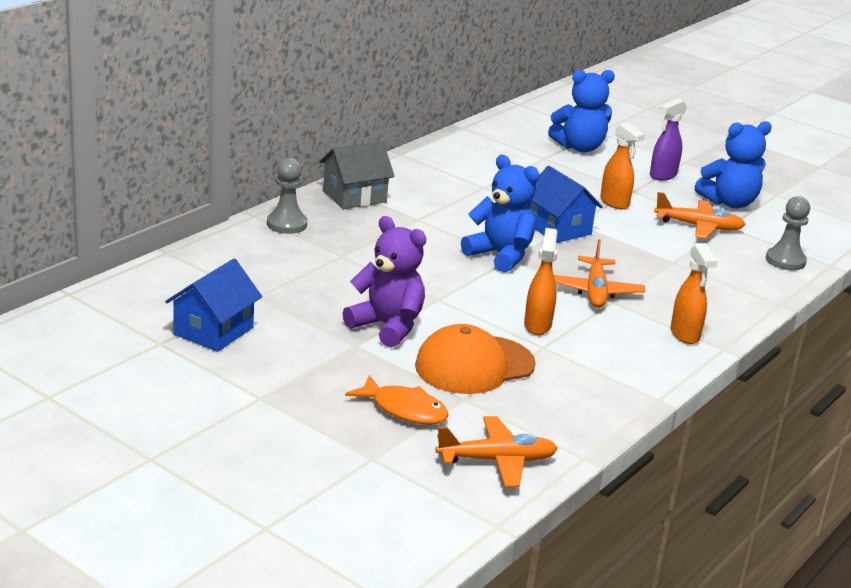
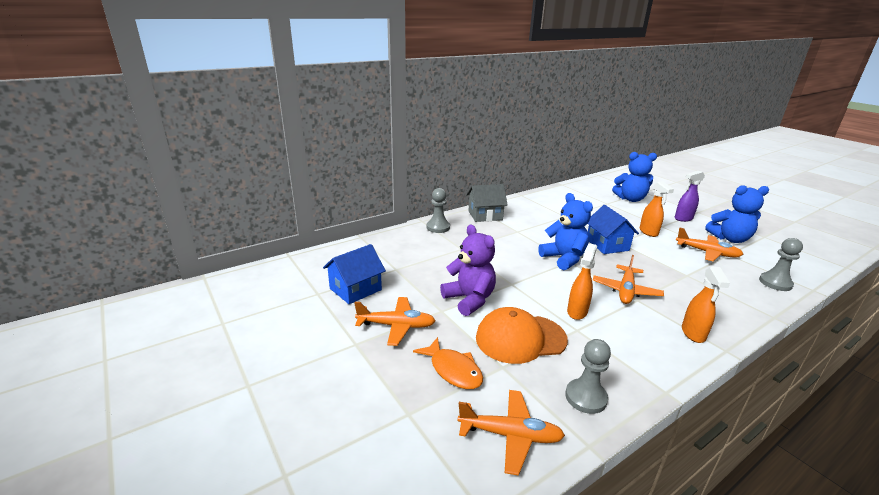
camera: 20 degrees right, 0 degrees up
(303, 370) = (396, 326): none -> orange plane
(570, 416) = (585, 397): none -> grey pawn

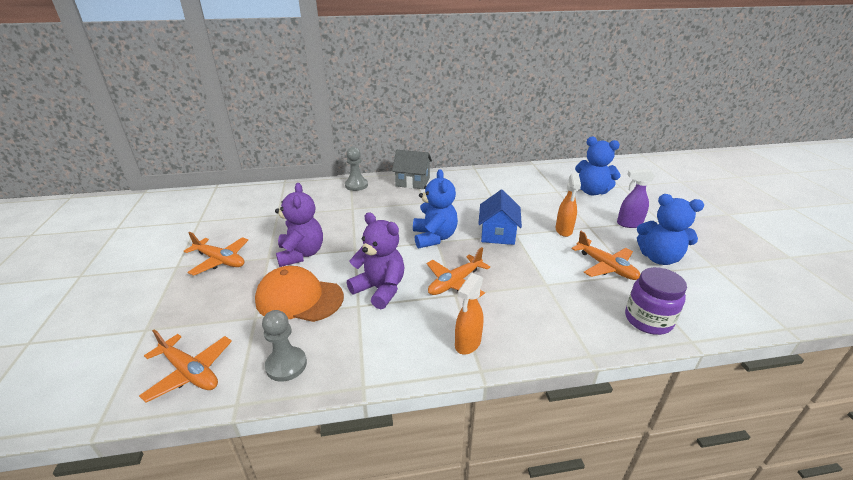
camera: 25 degrees right, 5 degrees up
(355, 289) = (228, 224): blue house -> none
(453, 370) = (215, 307): orange fish -> none
(577, 311) = (380, 289): orange spray bottle -> purple teddy bear
(775, 283) = (648, 320): grey pawn -> purple jar

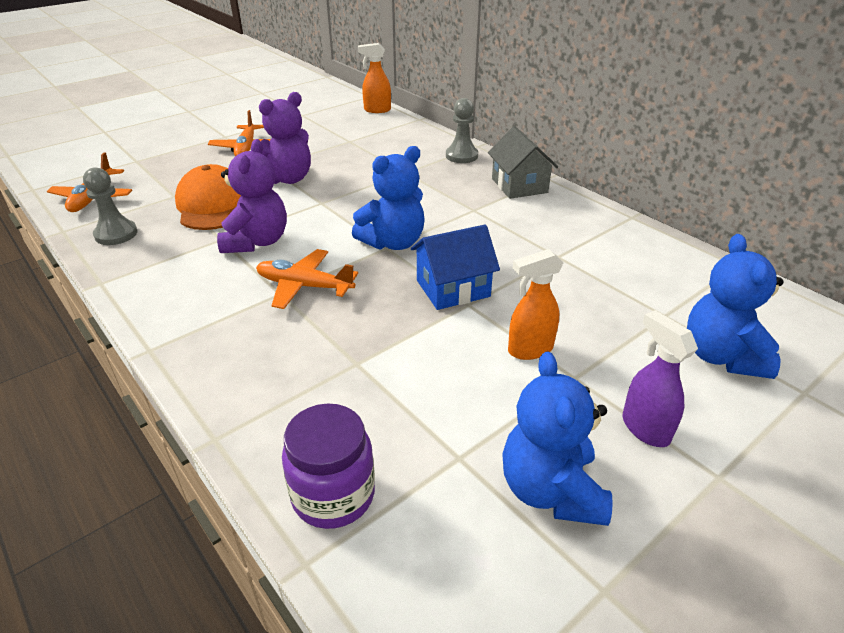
camera: 60 degrees right, 5 degrees up
(467, 343) = (191, 327): orange spray bottle -> orange spray bottle (377, 110)
(606, 267) = (457, 419): orange plane -> none

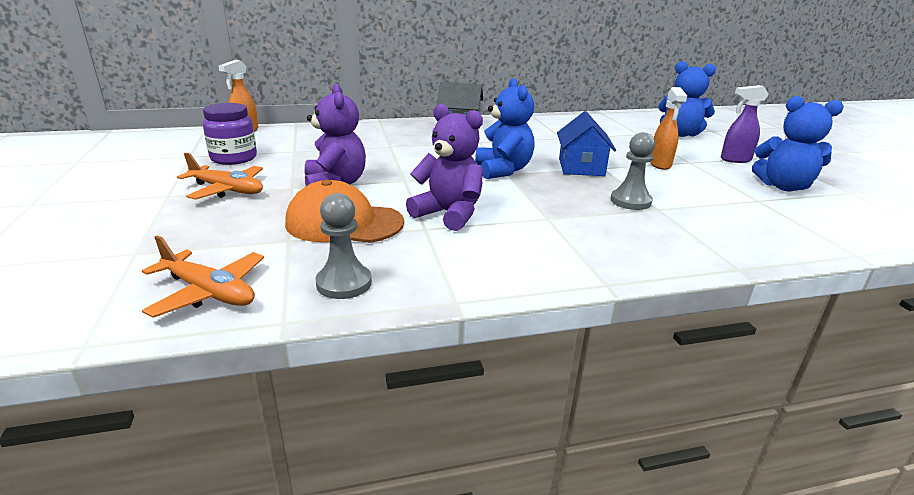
camera: 65 degrees left, 10 degrees down
(304, 286) = (543, 208): orange plane -> none
(333, 495) = (795, 238): purple jar -> purple jar (234, 158)
(461, 156) = (389, 127): grey pawn -> grey pawn (630, 201)

